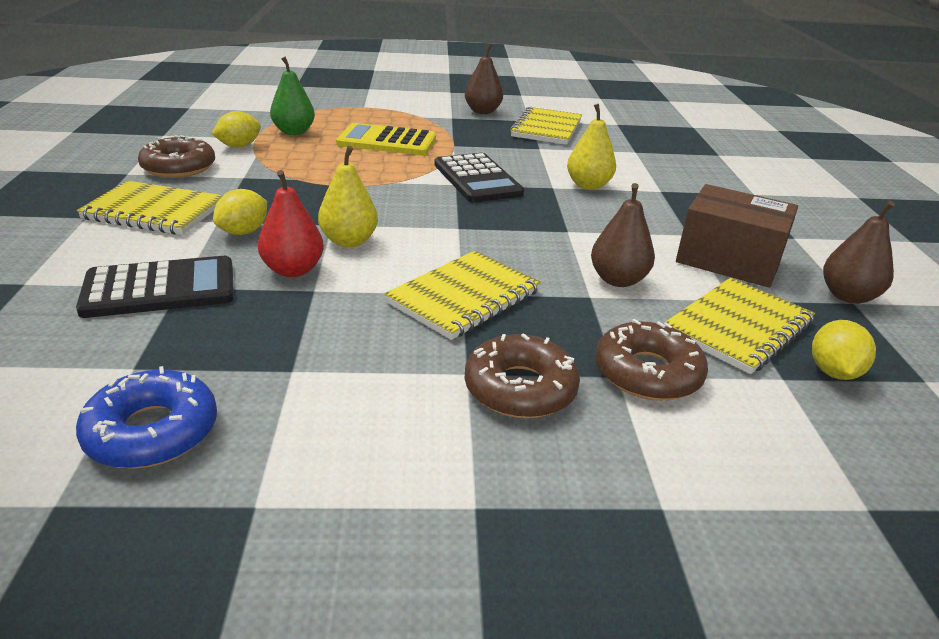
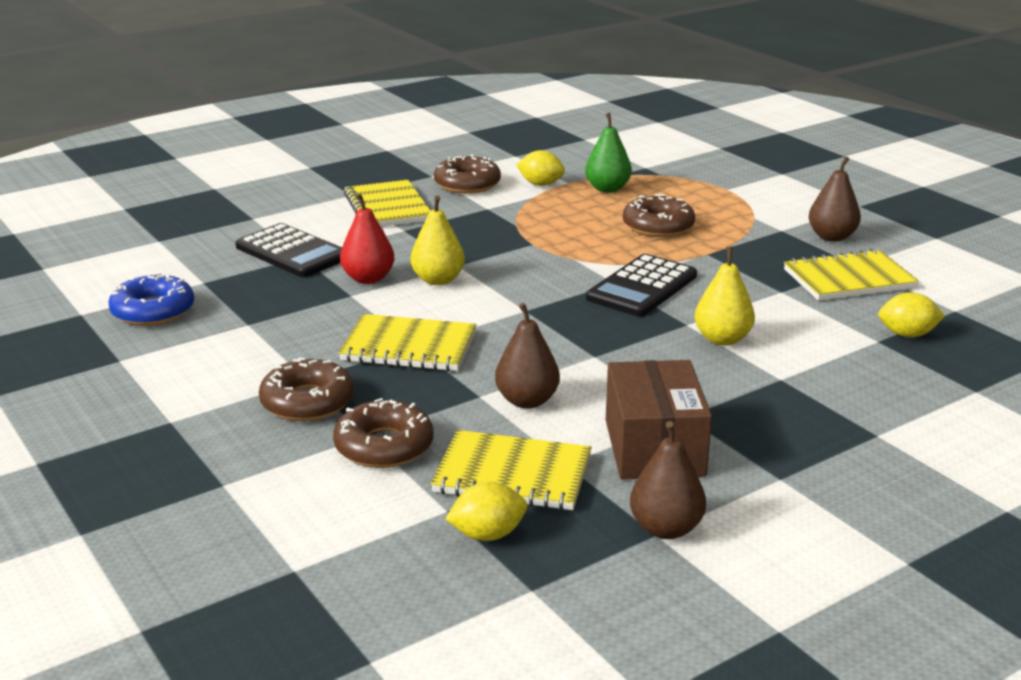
camera: 60 degrees right, 5 degrees down
(243, 232) = (399, 243): yellow lemon -> yellow lemon (907, 334)
(387, 141) = (658, 226): yellow calculator -> brown donut

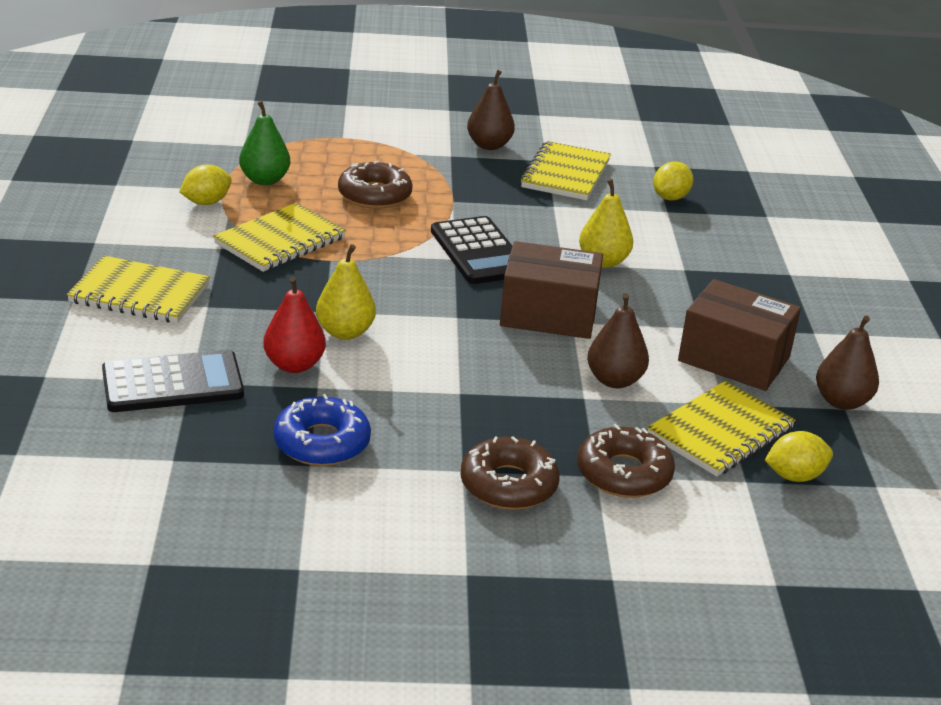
camera: 60 degrees left, 5 degrees up
(153, 311) = (206, 513): blue donut -> blue donut (322, 442)
(409, 347) = (461, 397): yellow notebook -> yellow notebook (280, 241)
(467, 184) = (148, 234): brown donut -> none
(487, 535) = (794, 476): yellow lemon -> yellow lemon turned 60 degrees clockwise
(590, 343) = (548, 314): none -> brown box

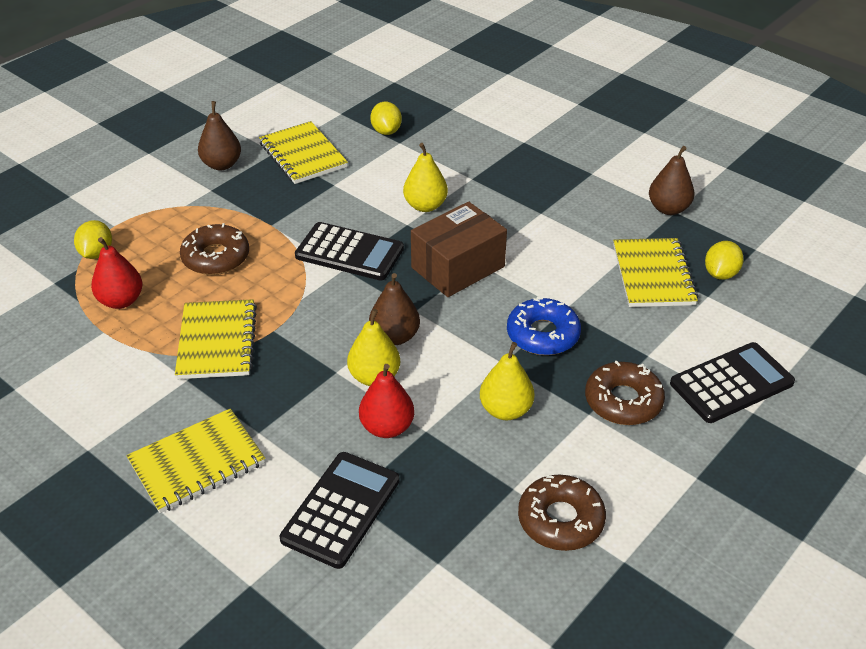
camera: 45 degrees left, 10 degrees up
(206, 202) = (112, 351): yellow lemon -> yellow lemon (96, 253)
(265, 180) = (121, 301): green pear -> red pear
(322, 442) = (494, 467): blue donut -> blue donut (543, 334)
(401, 419) = (505, 410): none -> yellow pear
(614, 380) = (559, 284): brown pear -> brown pear (394, 336)
(624, 473) = (657, 342): brown donut -> brown donut (560, 520)
(634, 547) = (731, 383): none -> black calculator
(734, 359) = (586, 221): brown box -> none

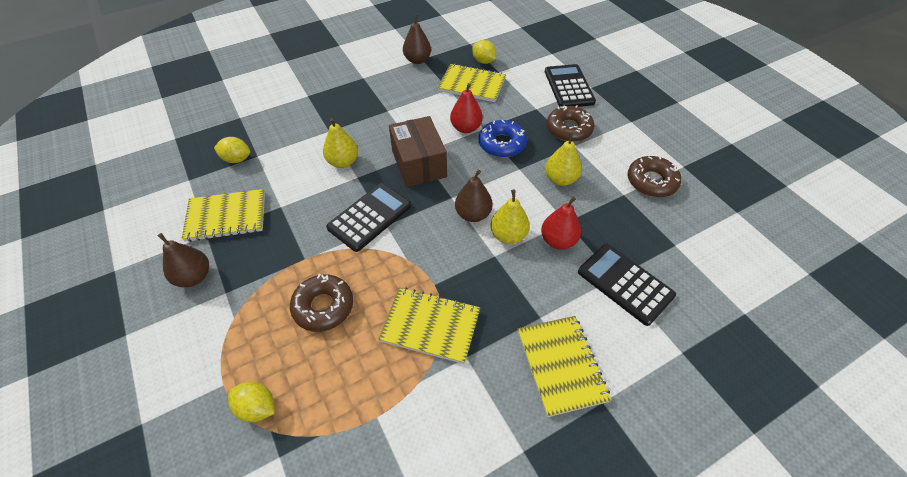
camera: 70 degrees left, 10 degrees up
(121, 301) = (341, 394): red pear -> red pear (466, 128)

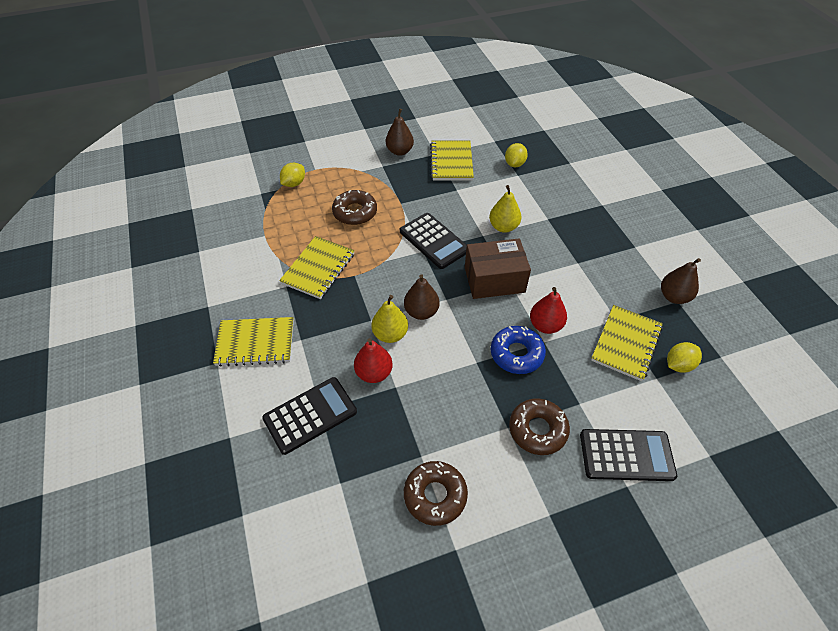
camera: 100 degrees right, 0 degrees up
(560, 179) = (454, 397): yellow pear -> none

